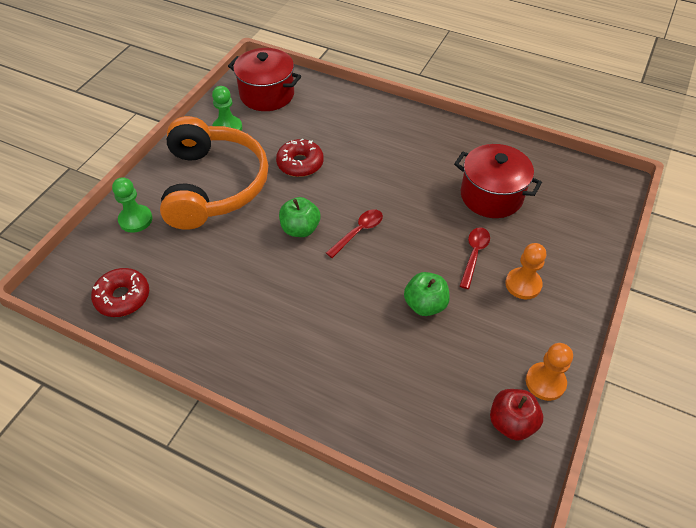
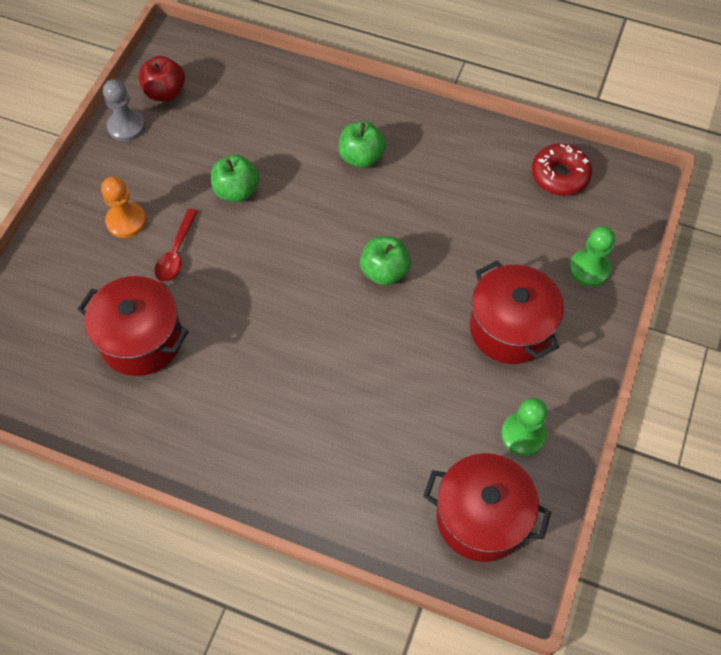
camera: 175 degrees right, 10 degrees up
(214, 185) = (510, 328): orange headphones -> red pot
(300, 163) = (402, 374): red donut -> none
(304, 329) = (361, 157): none -> green apple
(358, 232) = (313, 272): red spoon -> none
(545, 382) = (126, 126): orange pawn -> grey pawn

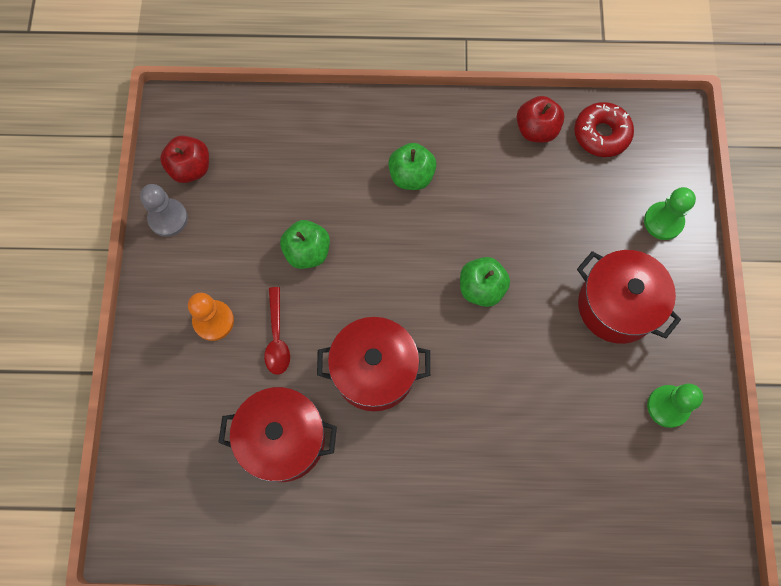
camera: 20 degrees left, 10 degrees up
(481, 517) = (662, 499): red pot -> red pot (374, 371)
(497, 153) = (536, 129): none -> red apple

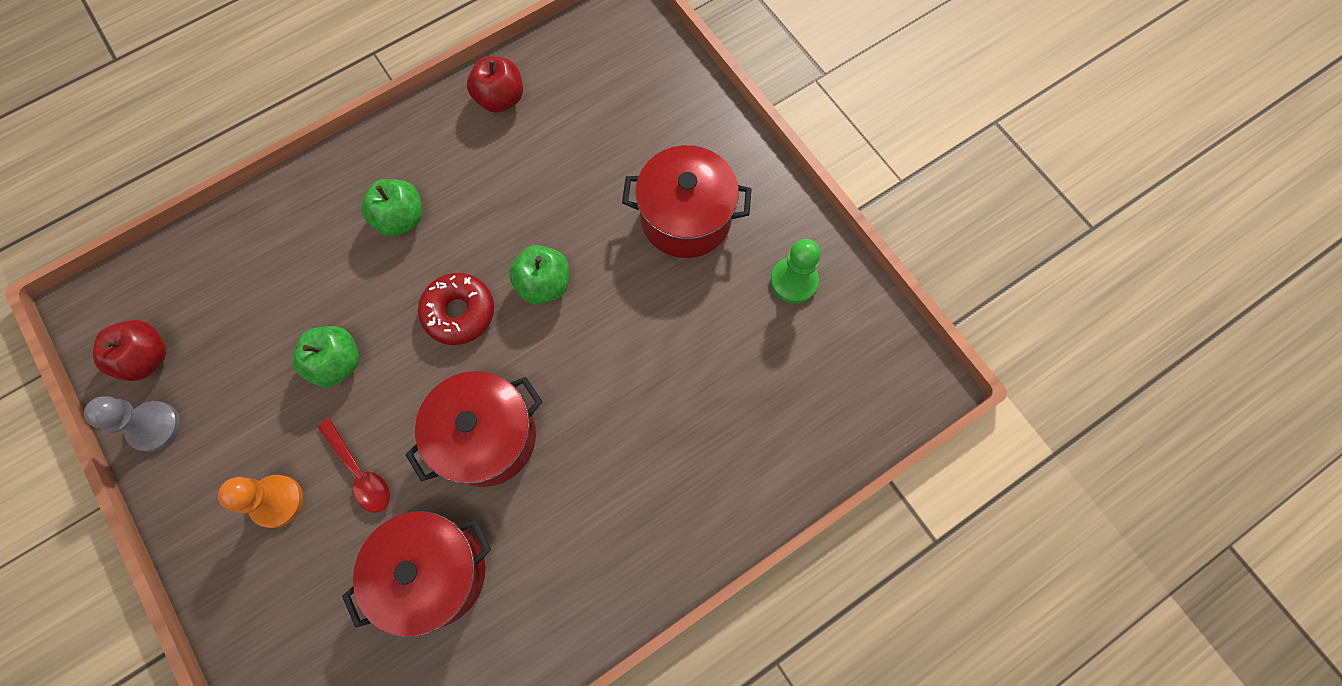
camera: 35 degrees left, 0 degrees up
(601, 134) = (567, 66): red donut -> red donut (459, 312)
(663, 221) = (678, 112): green pawn -> none

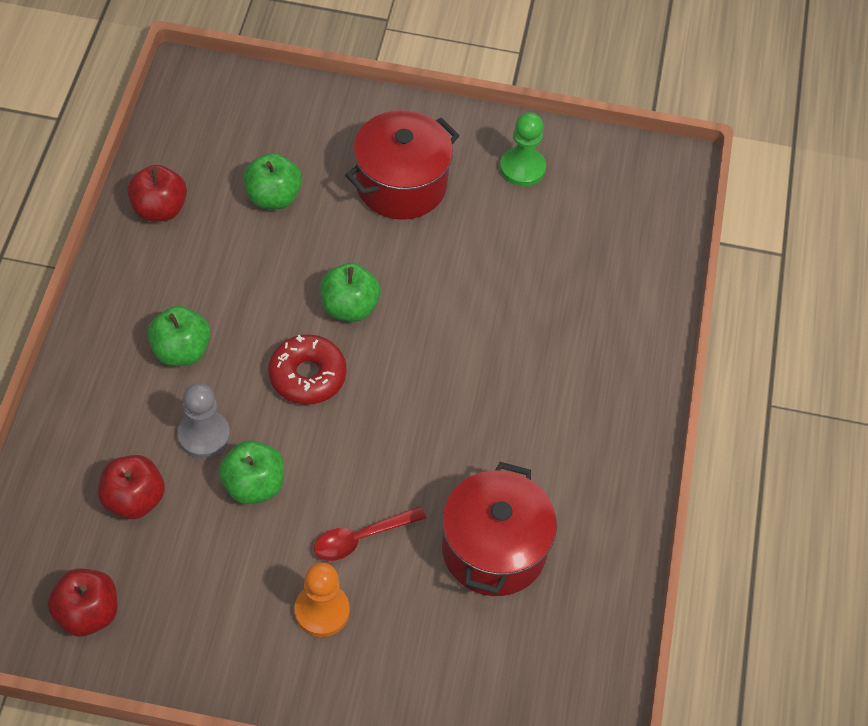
camera: 50 degrees left, 15 degrees down
(154, 427) = (157, 652): grey pawn -> grey pawn (204, 435)
(258, 302) = (134, 499): none -> red apple
(360, 472) = (361, 538): red spoon -> red spoon turned 150 degrees clockwise
(487, 437) = (428, 437): red pot -> none
(585, 152) = (273, 197): none -> green apple

